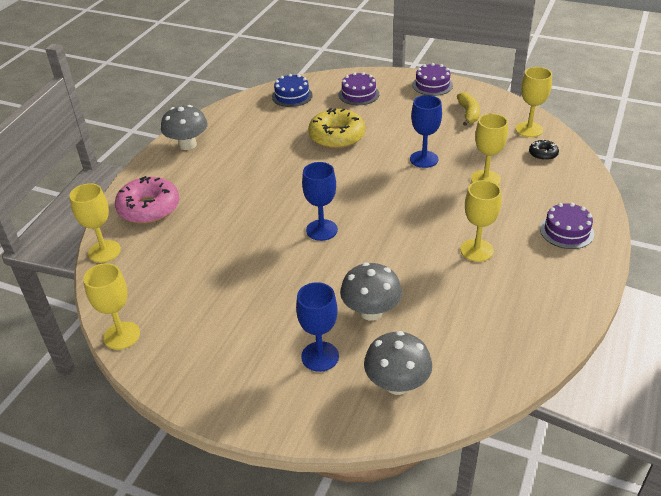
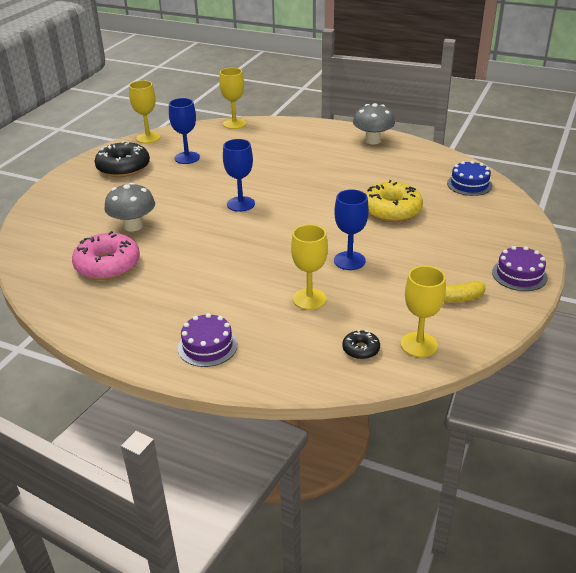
camera: 90 degrees right, 5 degrees down
(149, 208) = (283, 133): pink donut -> pink donut (107, 265)
(214, 348) = (123, 167): none -> black donut
(320, 356) = (97, 205): blue goblet -> blue goblet (187, 158)
(358, 94) = (482, 223): purple cake -> none
(397, 384) = (55, 235): grey mushroom -> none
(476, 250) = (192, 283): yellow goblet -> none

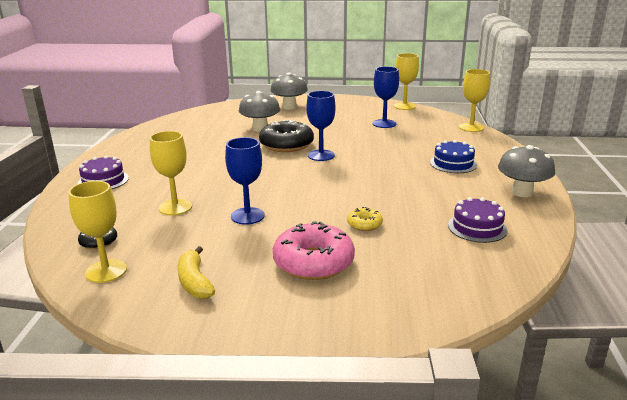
camera: 70 degrees right, 10 degrees down
(78, 198) = (289, 107): none -> grey mushroom
(107, 265) = (203, 132): pink donut -> pink donut (313, 262)
(123, 167) = (346, 109): black donut -> black donut (286, 145)
(391, 210) = (364, 224): yellow donut -> yellow donut, size x0.49
(469, 184) = (476, 268): blue cake -> blue cake (453, 163)
(519, 275) = (262, 328): purple cake -> purple cake (477, 227)

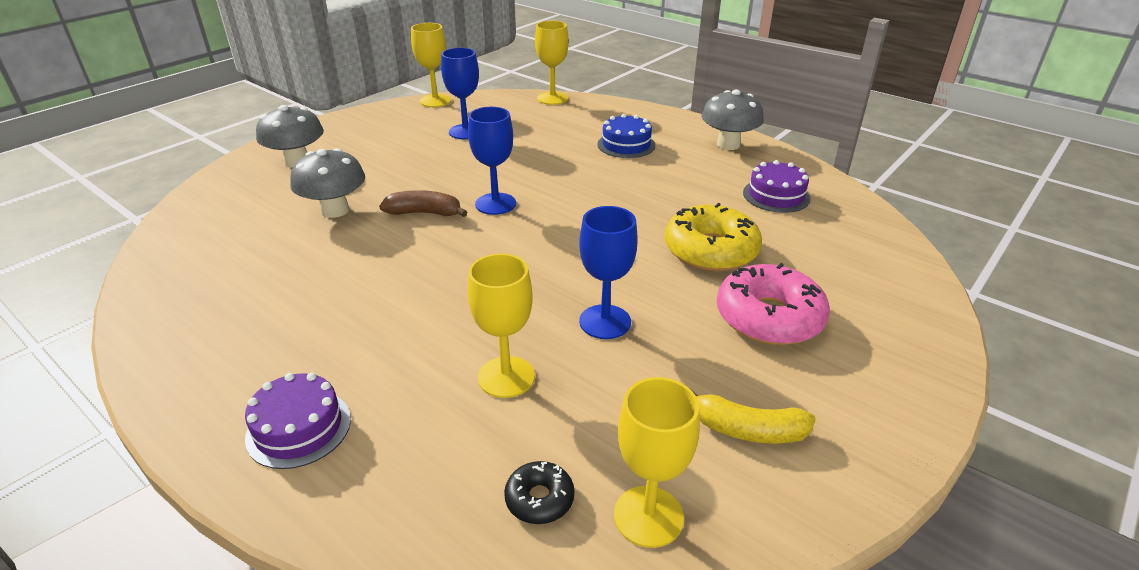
camera: 55 degrees left, 10 degrees up
(286, 145) = (425, 213): black donut -> brown banana
(364, 224) = (710, 250): yellow donut -> yellow donut, size x2.06

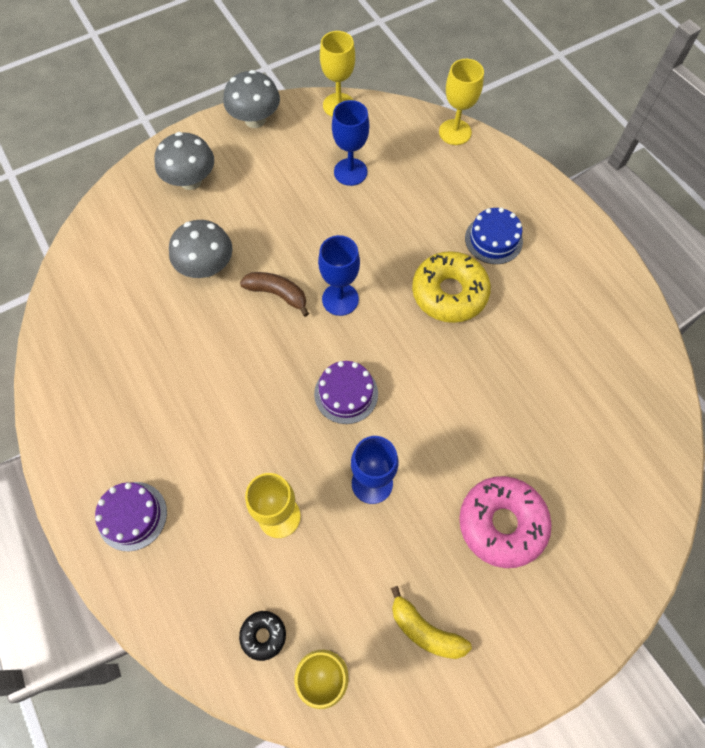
camera: 20 degrees right, 30 degrees up
(710, 250) = (496, 425): yellow donut -> yellow donut (449, 293)
(728, 144) = (594, 269): grey mushroom -> grey mushroom (255, 120)
(776, 195) = (596, 366): purple cake -> purple cake (346, 393)

